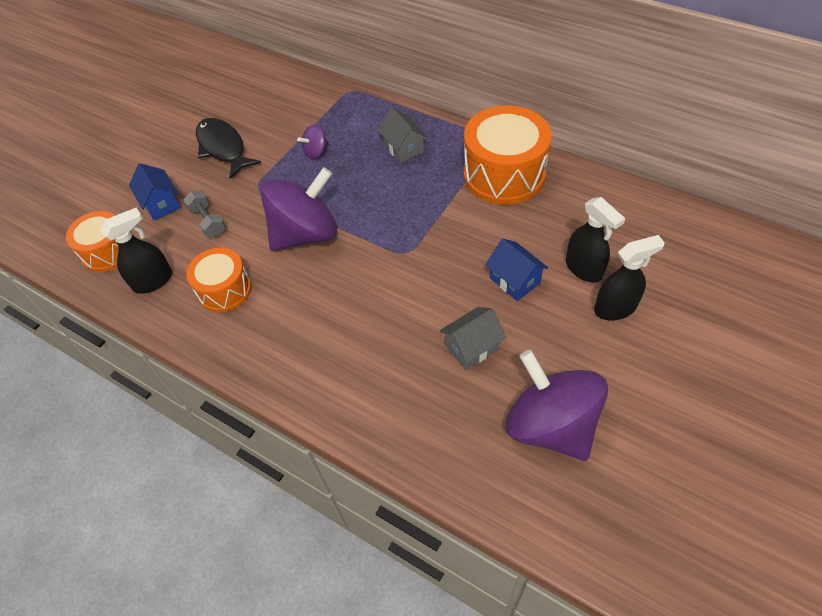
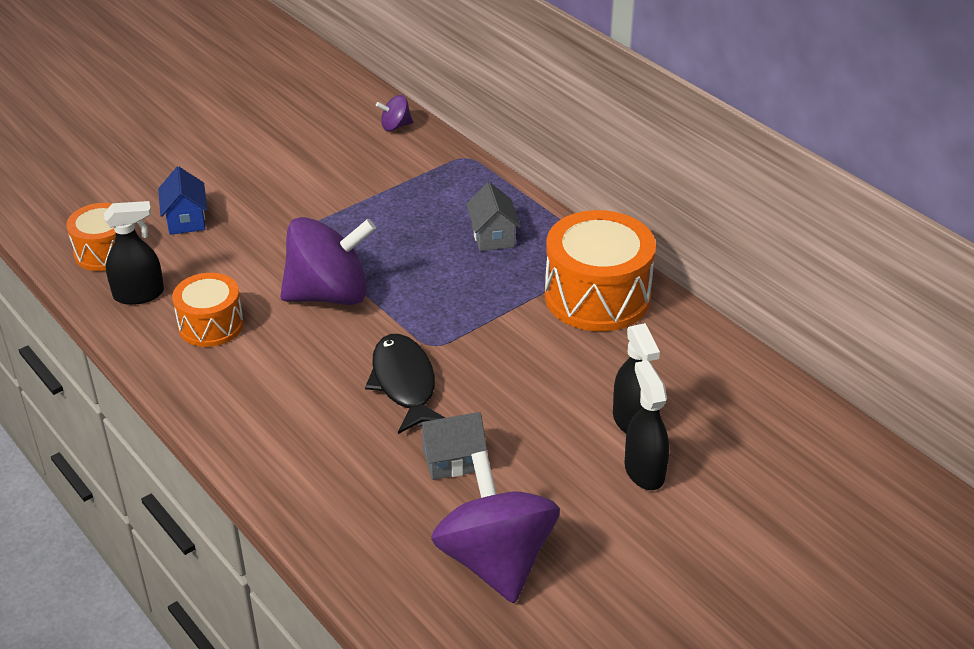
camera: 15 degrees right, 15 degrees down
(208, 222) = (228, 252): grey dumbbell -> none
(223, 148) = (284, 180): black fish -> black fish (404, 383)
(316, 152) = (388, 213): purple spinning top -> purple spinning top (395, 126)
(514, 280) = (542, 409): blue house -> none
(615, 308) = (644, 471): black spray bottle -> black spray bottle turned 105 degrees counterclockwise

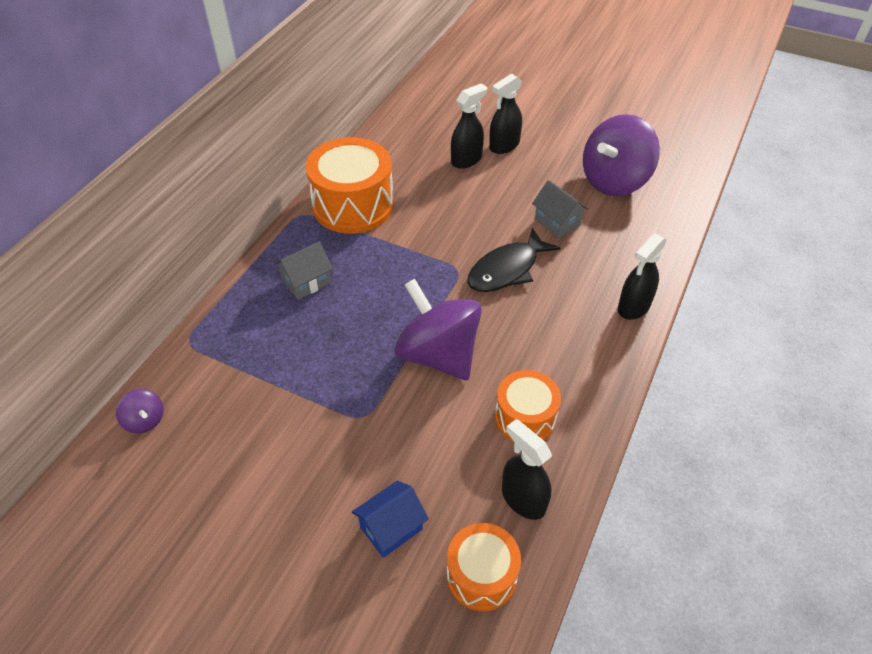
camera: 115 degrees left, 10 degrees up
(268, 466) = (633, 307): none -> black spray bottle

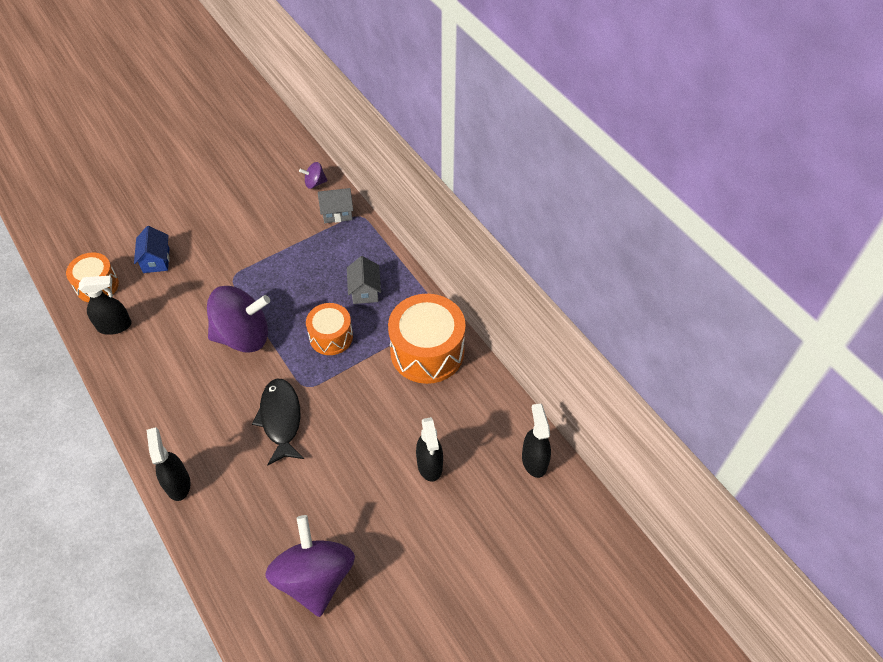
camera: 120 degrees right, 5 degrees up
(504, 146) = (429, 509): black spray bottle -> black spray bottle (534, 460)
(525, 417) = (159, 357): orange drum -> orange drum (331, 337)
(557, 222) = (301, 489): grey house -> grey house (337, 213)

